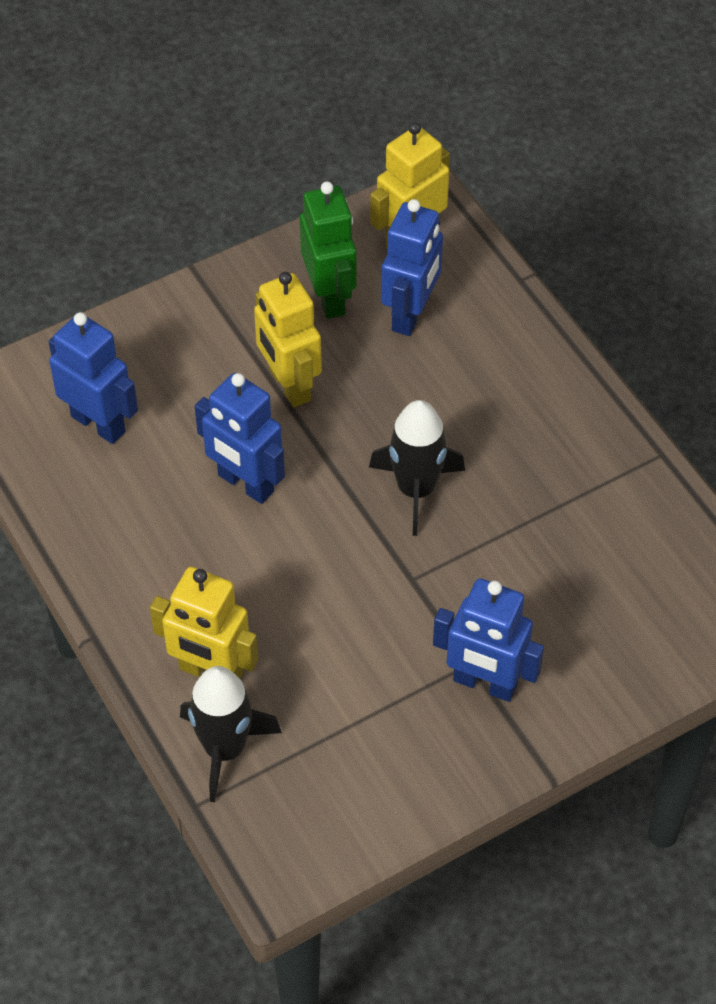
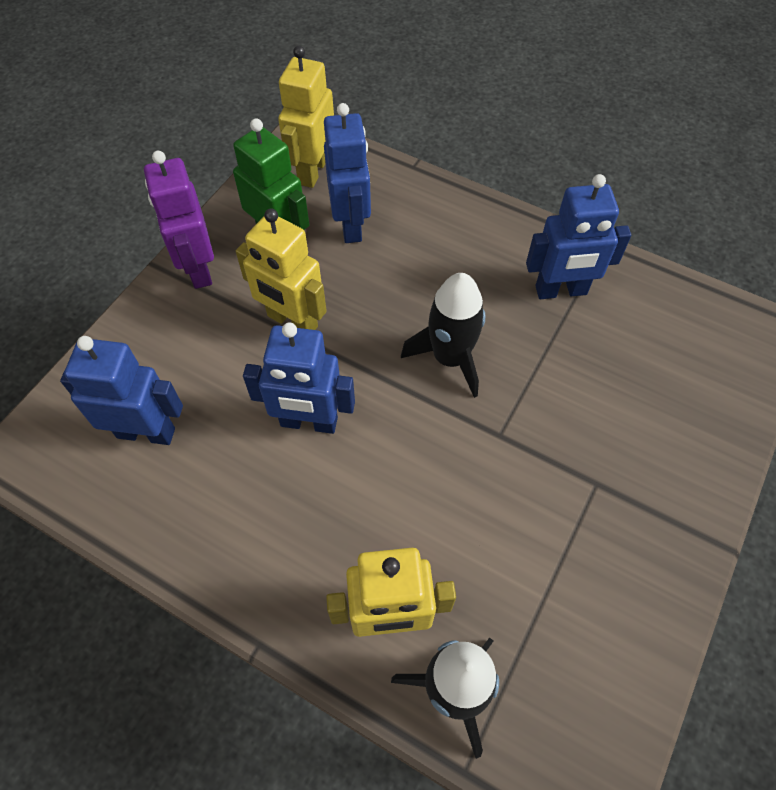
camera: 30 degrees left, 5 degrees up
(232, 292) = (198, 269): none -> purple robot
(484, 684) = (621, 496): blue robot -> blue robot (561, 291)

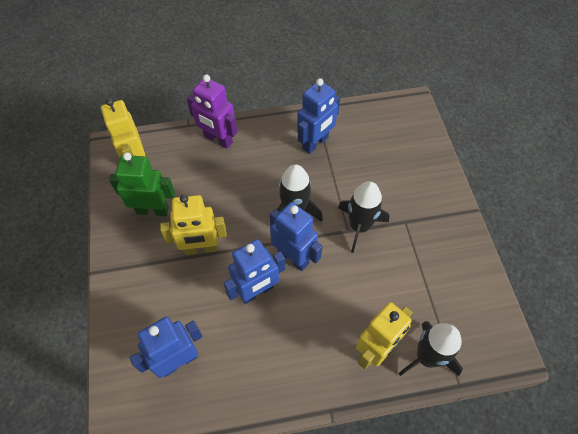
camera: 40 degrees left, 0 degrees up
(198, 269) = (122, 257): purple robot -> purple robot (218, 139)
(351, 225) = (184, 177): blue robot -> blue robot (293, 257)
(521, 441) = (359, 226): none -> black rocket

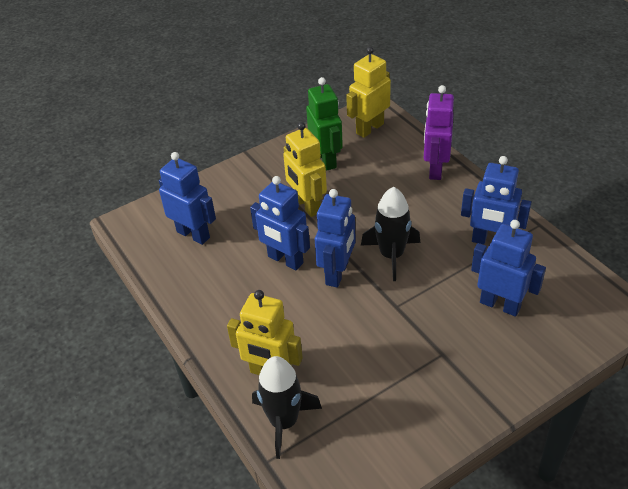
camera: 70 degrees right, 15 degrees down
(359, 226) = (408, 314): black rocket -> none
(377, 166) = (500, 305): none -> blue robot

